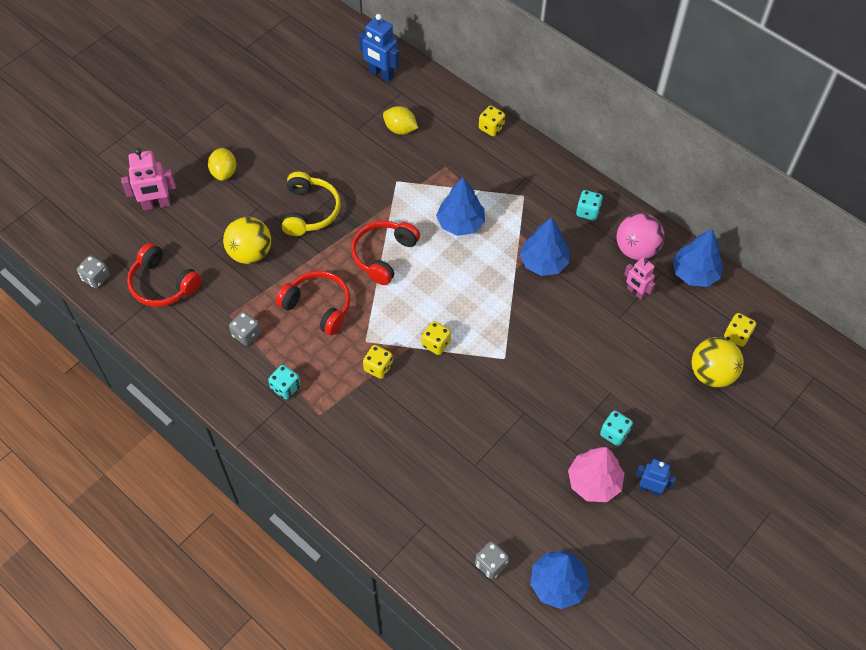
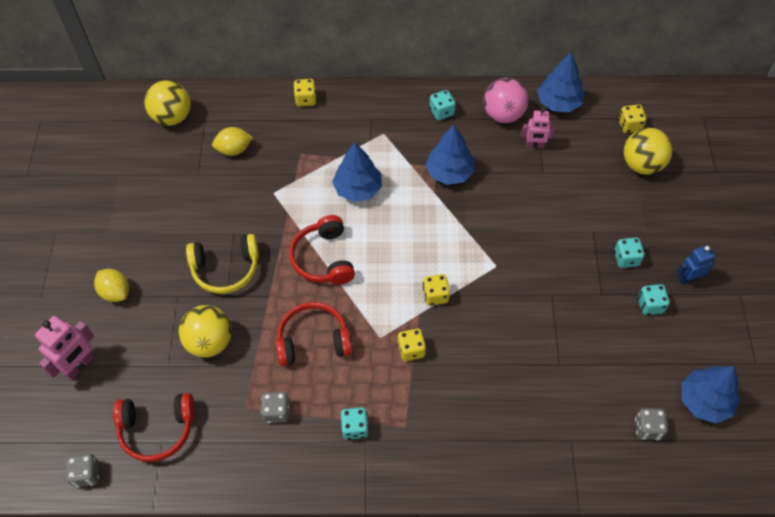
camera: 40 degrees left, 0 degrees up
(310, 211) = (226, 269): yellow headphones -> yellow headphones turned 120 degrees clockwise
(381, 74) = (172, 117): blue robot -> yellow ball
(594, 482) = (650, 305): pink tree -> turquoise dice

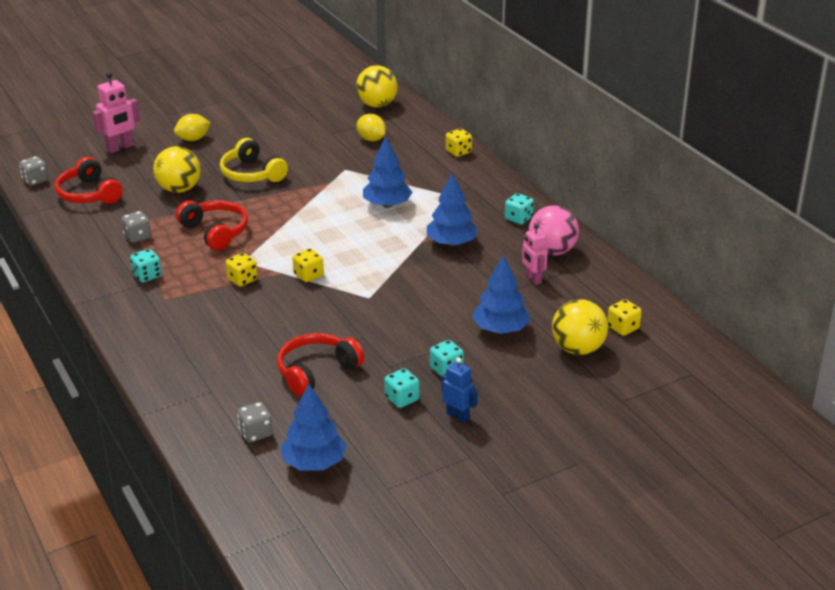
camera: 60 degrees right, 25 degrees down
(79, 366) = (120, 148): pink robot -> pink robot turned 45 degrees counterclockwise
(115, 292) = (193, 139): yellow lemon -> yellow lemon turned 45 degrees clockwise
(324, 258) = (299, 211): red headphones -> red headphones (316, 371)
(558, 103) = (604, 278): blue tree -> blue tree (501, 329)

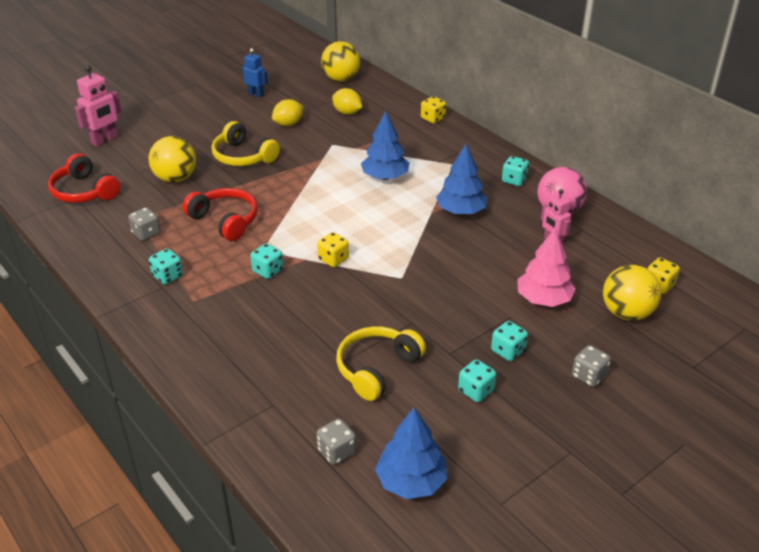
camera: 10 degrees left, 5 degrees up
(35, 180) = (25, 181): grey dice -> grey dice (588, 376)
(193, 139) = (175, 126): yellow lemon -> yellow lemon (288, 124)
(242, 280) = (268, 271): yellow dice -> turquoise dice
(316, 371) = (377, 368): red headphones -> yellow headphones
(458, 416) = (540, 404): blue robot -> blue robot (256, 94)
(501, 329) = (543, 299): blue tree -> pink tree

